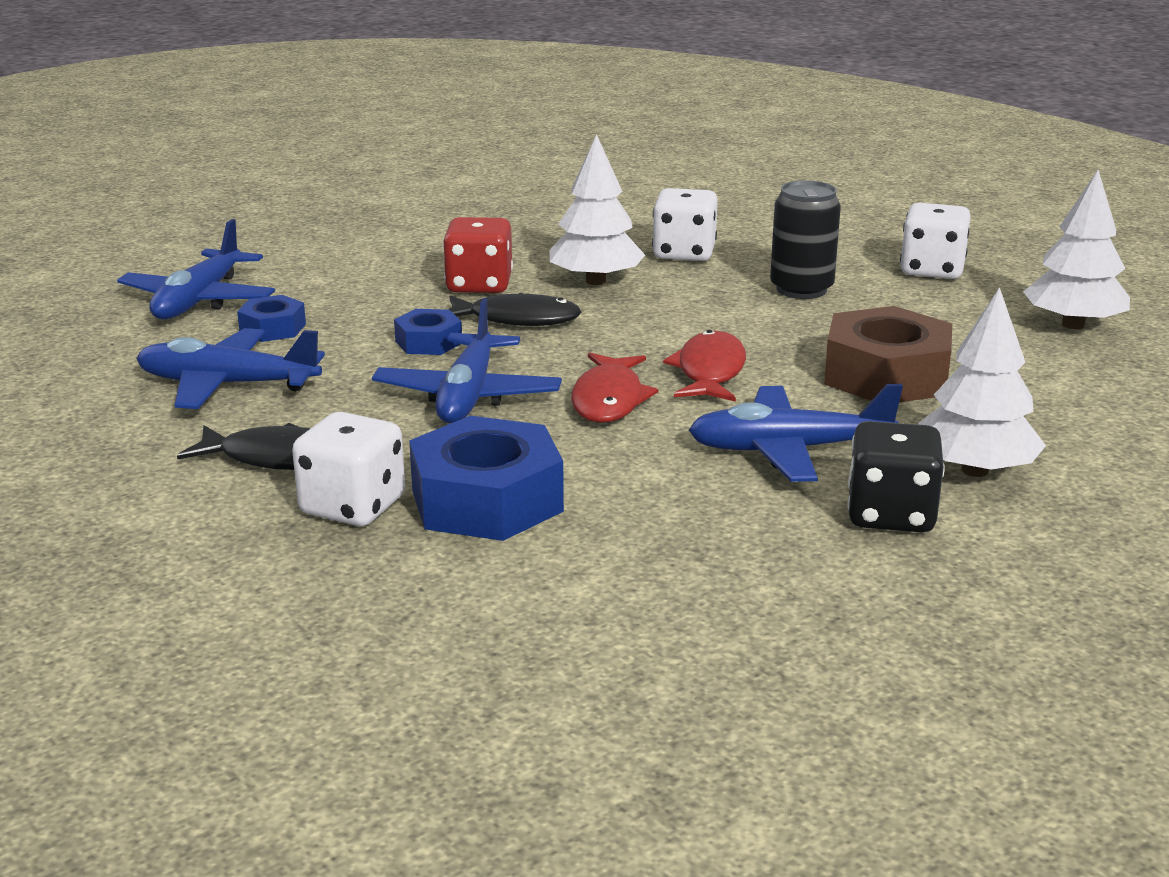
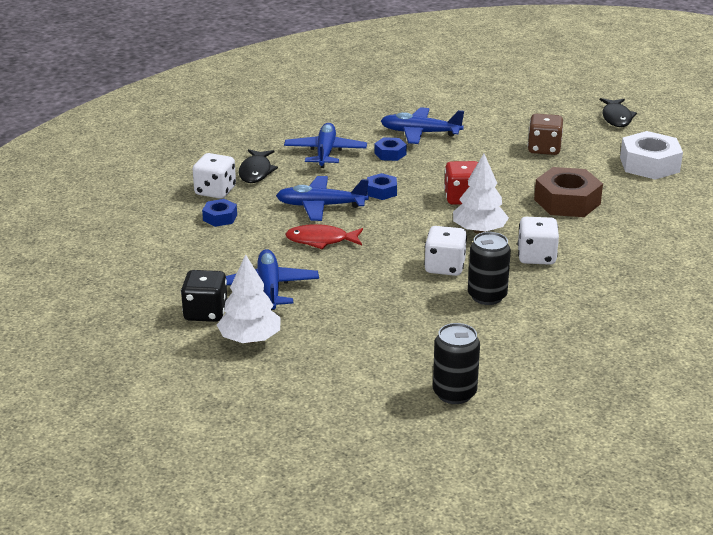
camera: 85 degrees right, 5 degrees up
(327, 223) = (544, 149): none -> brown dice
(417, 173) = (649, 164): none -> white nut
(487, 500) = (220, 218): blue nut -> blue nut, size x0.52
(517, 319) = (416, 211): black fish -> black fish (616, 118)
(710, 372) = (358, 267): red fish -> none
(886, 375) = (362, 319): brown nut -> brown nut (567, 202)
(932, 270) = (538, 346): white dice -> white dice (445, 267)
(1073, 325) = (454, 393): white tree -> black can

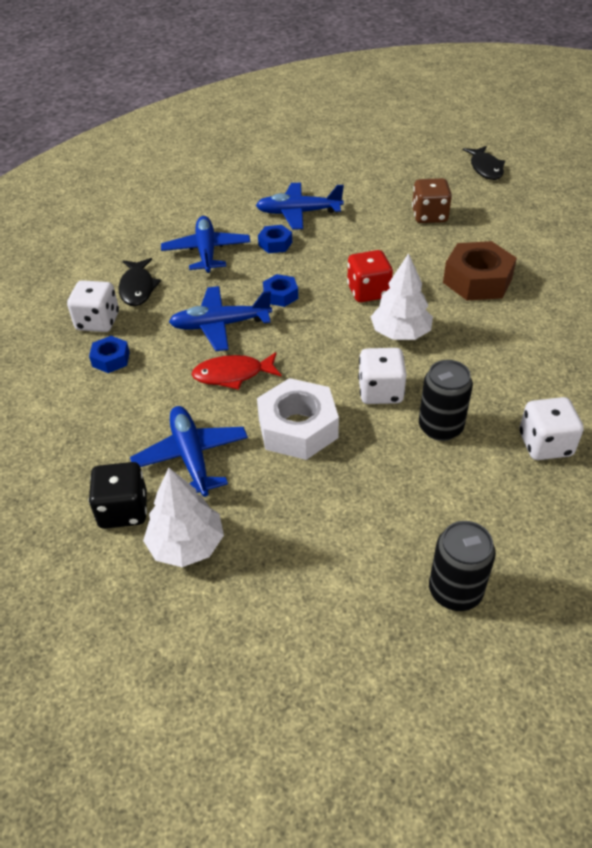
camera: 10 degrees left, 15 degrees up
(536, 257) = (473, 361): white dice -> white dice (545, 444)
(649, 164) = (540, 221): white nut -> white nut (297, 428)

